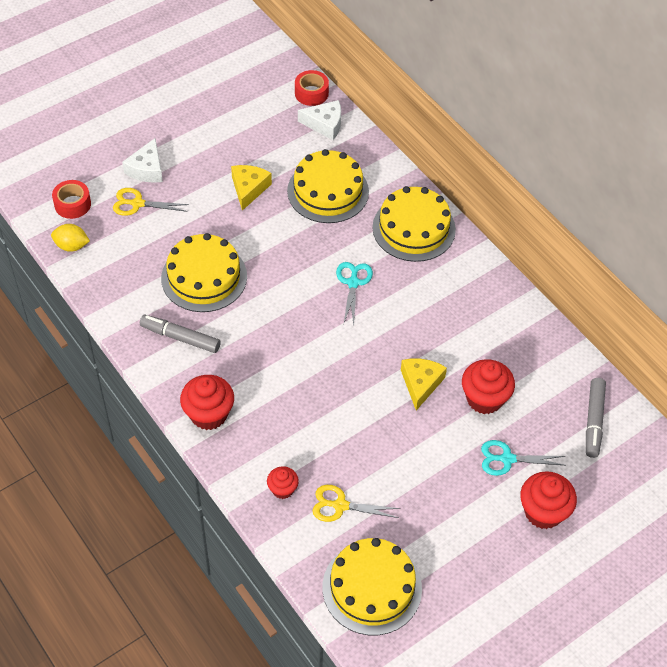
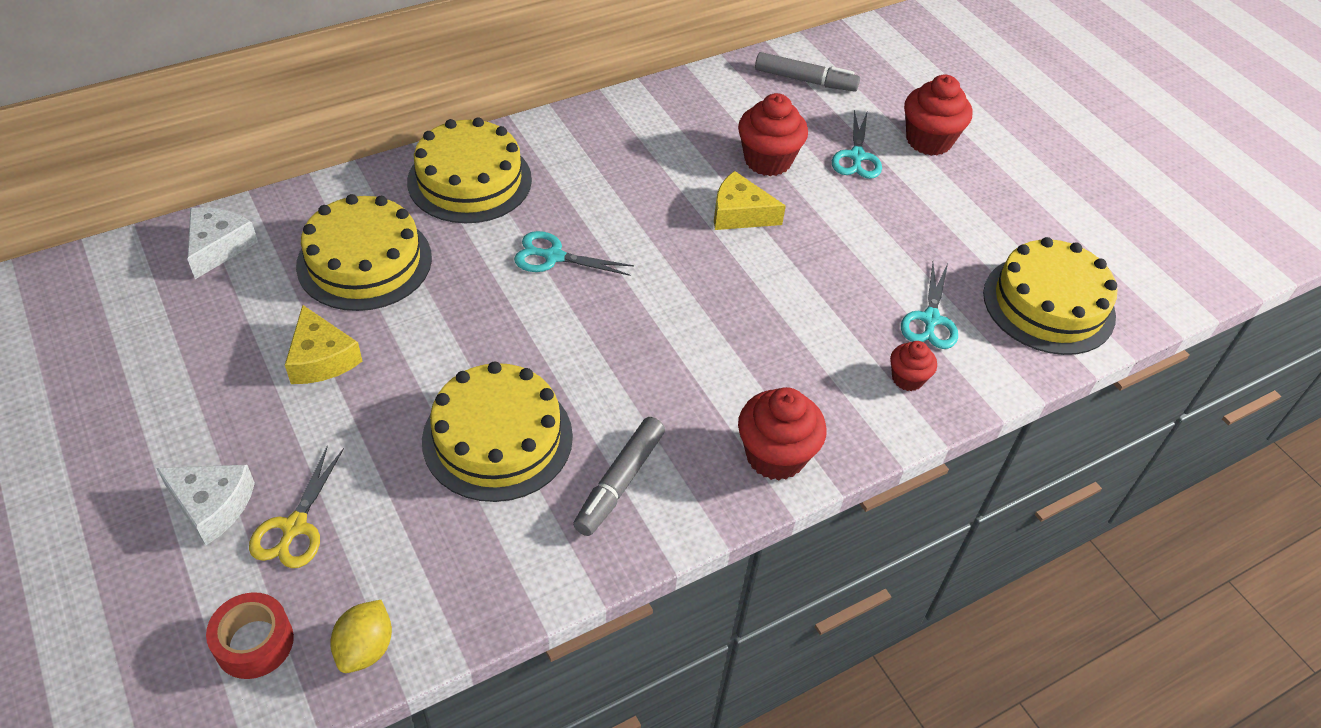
camera: 85 degrees left, 5 degrees down
(249, 189) = (321, 358): yellow cheese -> yellow cheese turned 135 degrees counterclockwise
(311, 93) = (139, 254): red tape -> none
(340, 505) = (930, 319): yellow scissors -> turquoise scissors

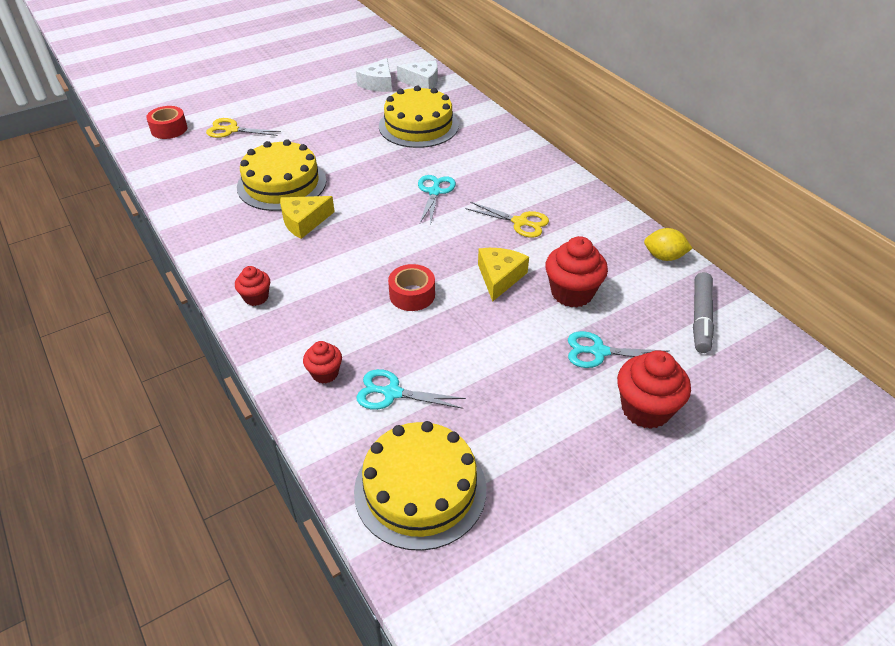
camera: 90 degrees right, 5 degrees down
(212, 505) = (248, 107): white cheese -> white cheese (378, 83)
(321, 358) = (342, 122): yellow cheese -> yellow cheese (304, 222)
(365, 648) = (157, 158): yellow lemon -> yellow lemon (664, 257)
(469, 180) = (501, 153): yellow cake -> none
(620, 481) = (244, 231): grey marker -> none
(634, 183) = (520, 222): none -> yellow scissors
(770, 293) = (412, 295): none -> red tape
(775, 455) = (256, 297): red cupcake -> red cupcake, size x0.57

